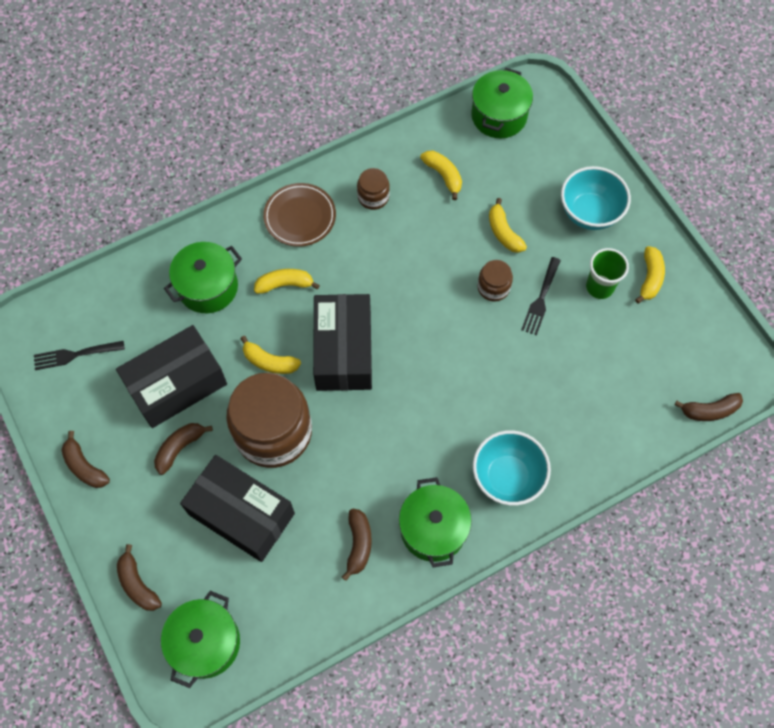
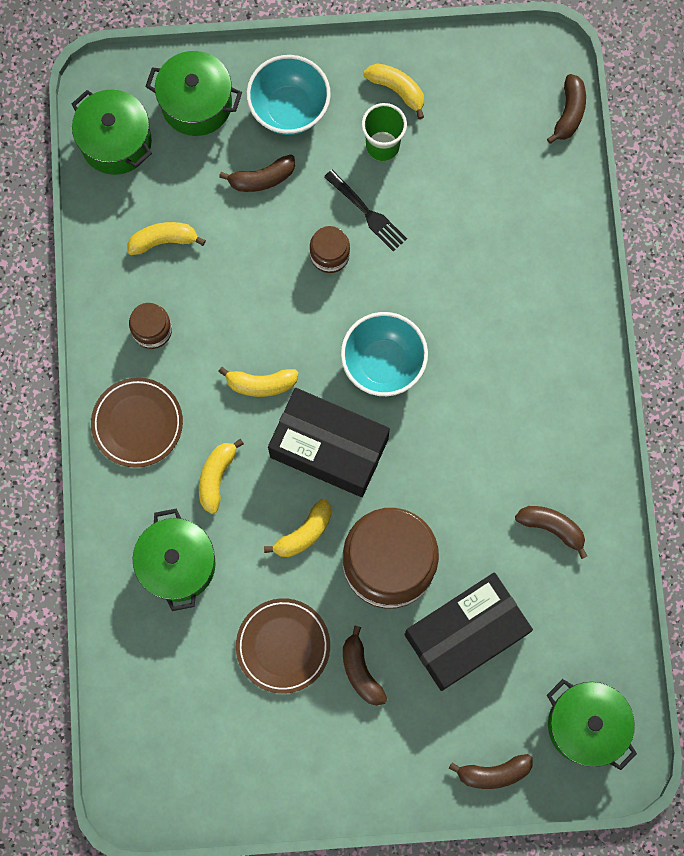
camera: 65 degrees left, 10 degrees up
(75, 355) = (191, 748): black fork -> none
(85, 466) = (335, 783): brown banana -> brown banana (262, 178)
(176, 384) = (283, 646): black box -> brown plate
(433, 529) = (569, 445): green pot -> green pot (196, 104)
(504, 232) = (268, 211): yellow banana -> yellow banana (261, 384)
(507, 477) = (548, 346): turquoise bowl -> turquoise bowl (383, 364)

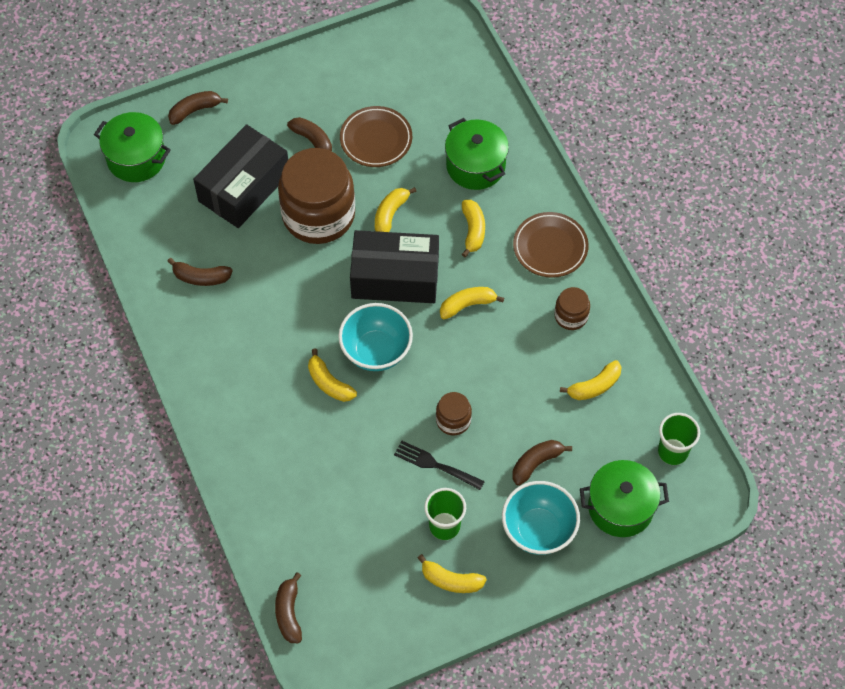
camera: 160 degrees right, 15 degrees down
(116, 142) = (672, 452): green pot -> green cup
(447, 344) = (329, 383): none -> yellow banana

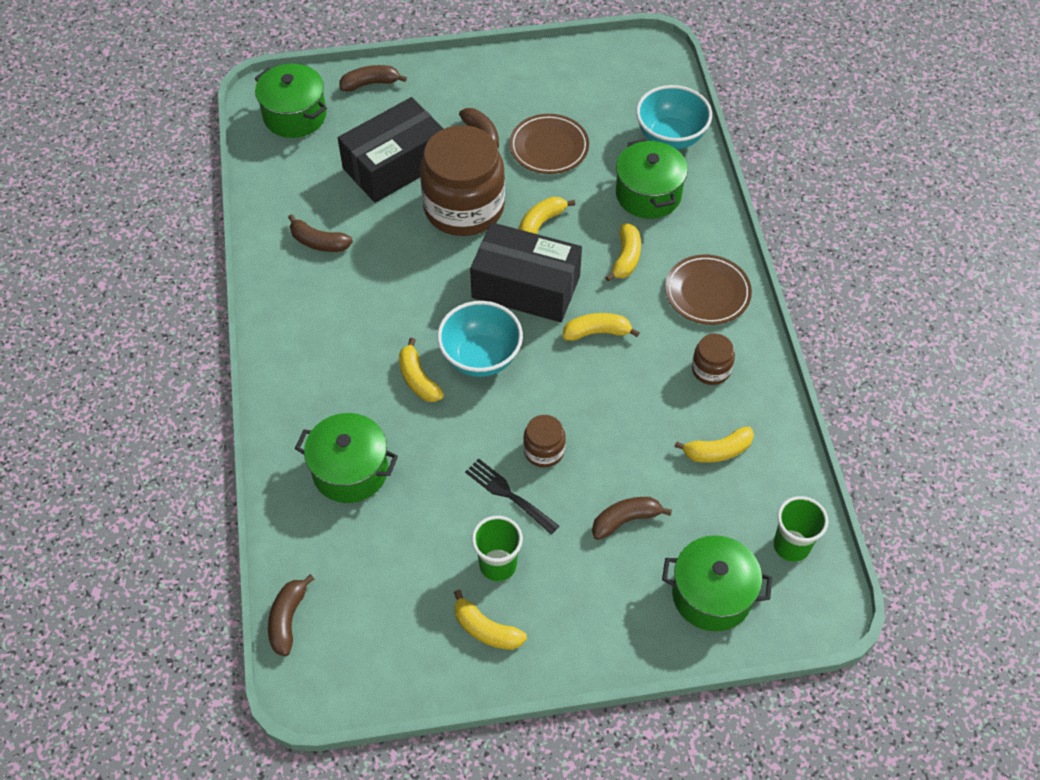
camera: 15 degrees right, 5 degrees down
(298, 477) = (350, 470): none -> green pot
(538, 530) = (606, 597): turquoise bowl -> turquoise bowl (670, 137)

